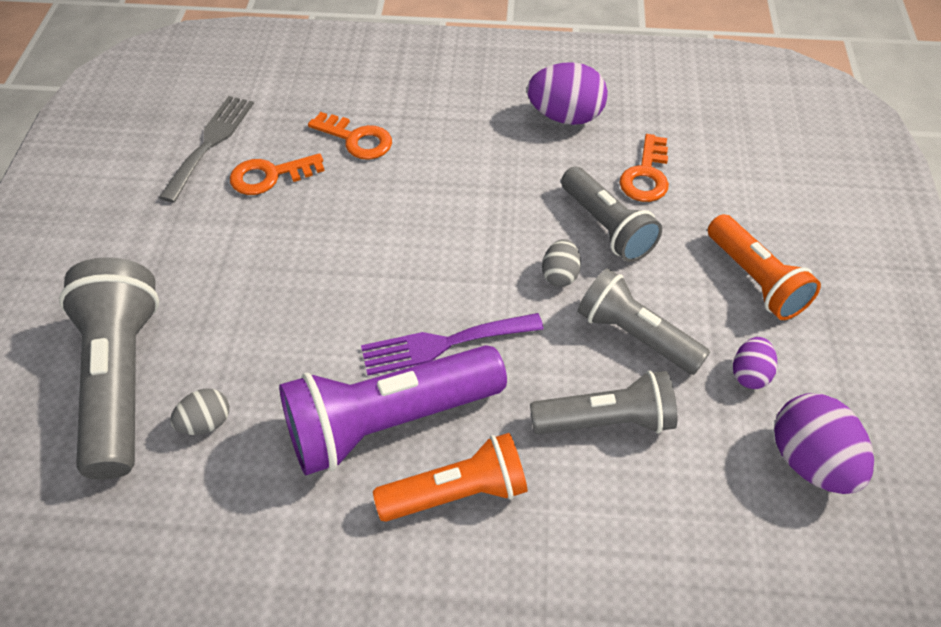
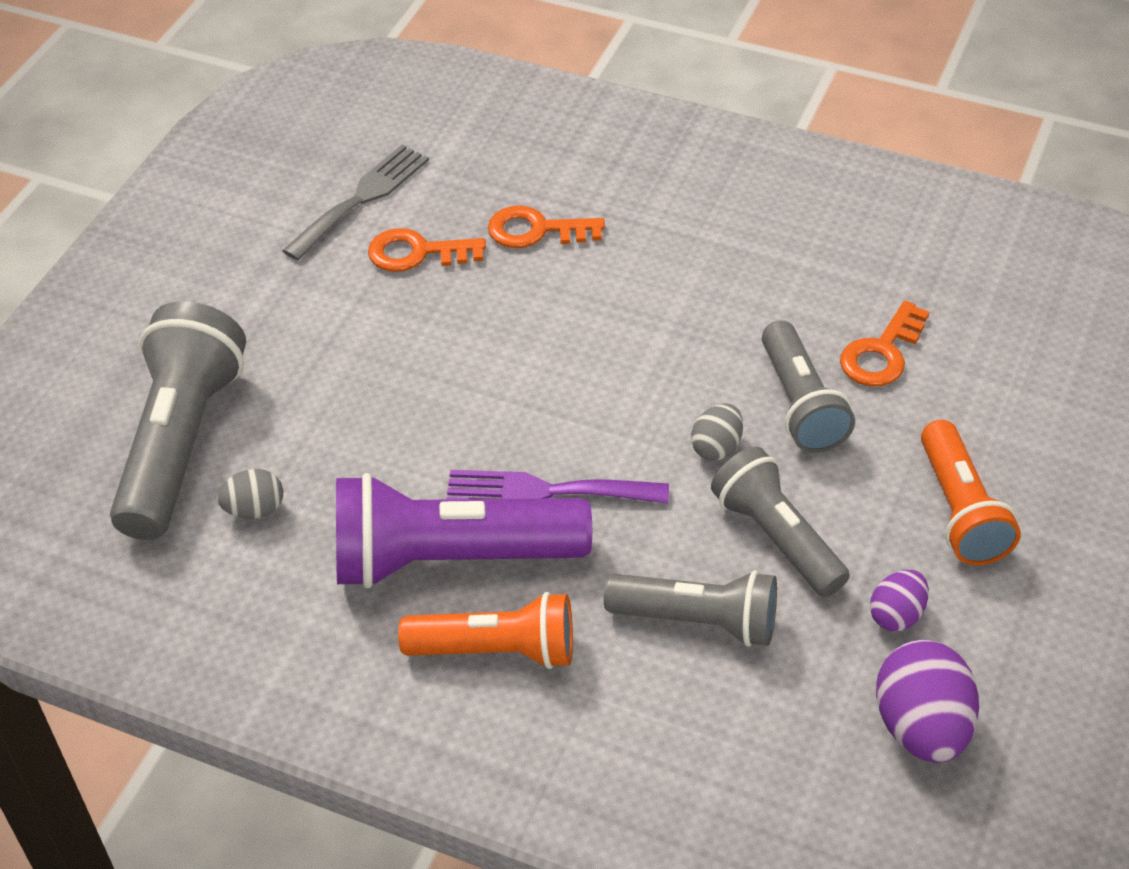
camera: 20 degrees right, 5 degrees down
(357, 139) = (536, 230): orange key -> orange key turned 135 degrees clockwise
(565, 117) = (810, 256): purple egg -> none

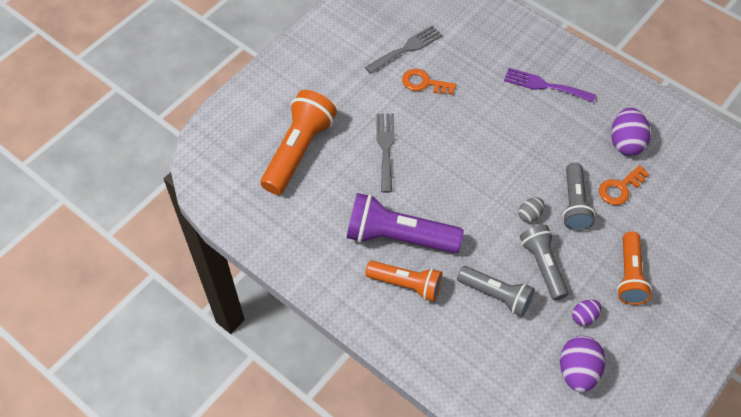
camera: 15 degrees right, 10 degrees up
(181, 442) = (298, 151): grey flashlight -> orange flashlight
(254, 509) = (322, 191): grey egg -> none
(371, 392) = (385, 148): none -> grey fork
(536, 230) = (481, 85): orange key -> none
(545, 491) = (448, 216): purple fork -> purple fork (544, 85)
(863, 268) = (625, 142): none -> purple egg

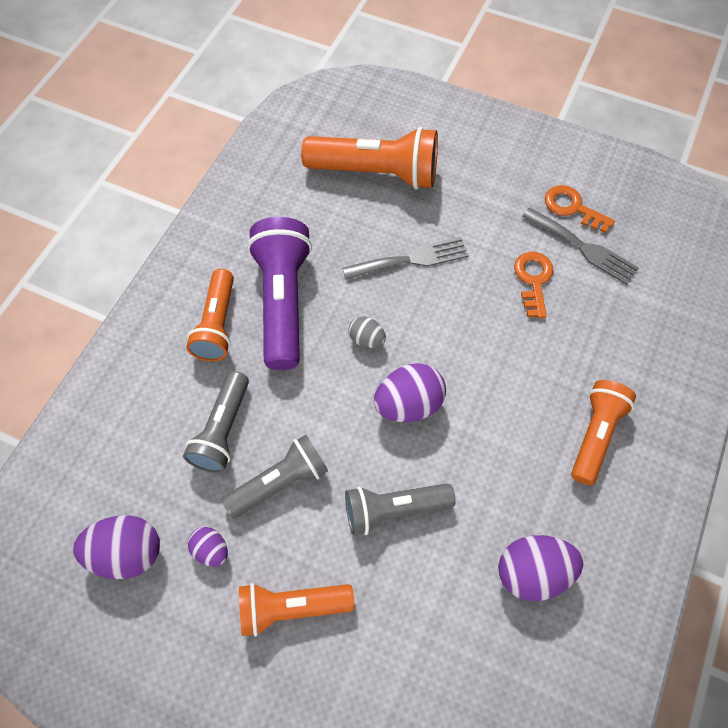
camera: 75 degrees right, 5 degrees up
(501, 178) = (408, 404): none -> purple egg
(530, 215) = (358, 452): grey egg -> grey egg (366, 339)
(544, 85) = (595, 435): purple fork -> orange flashlight
(620, 188) = (443, 574): orange key -> orange key (572, 208)

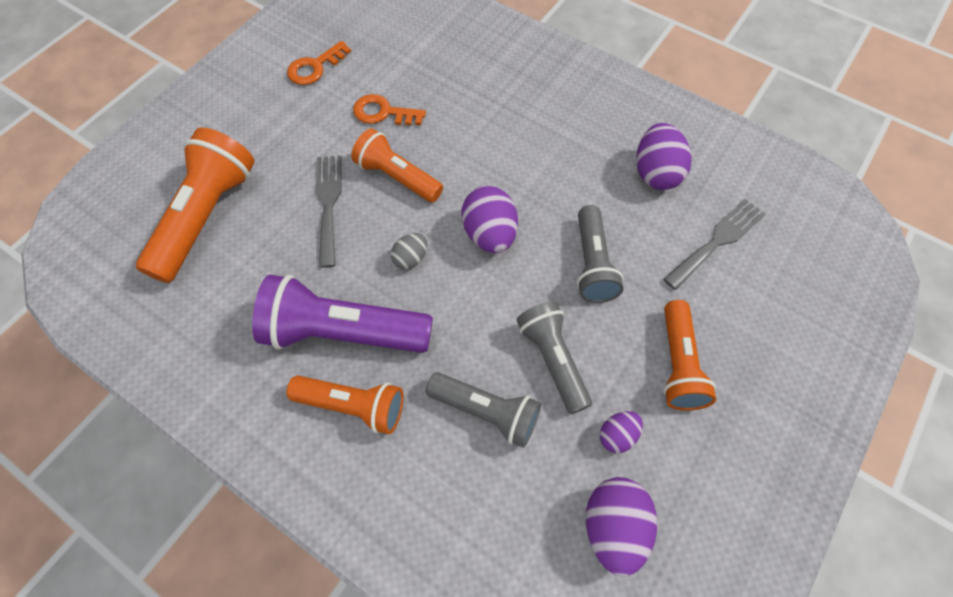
camera: 80 degrees left, 0 degrees up
(583, 248) = (361, 70): grey fork -> grey fork (717, 241)
(595, 435) = (543, 105): orange flashlight -> orange flashlight (397, 177)

